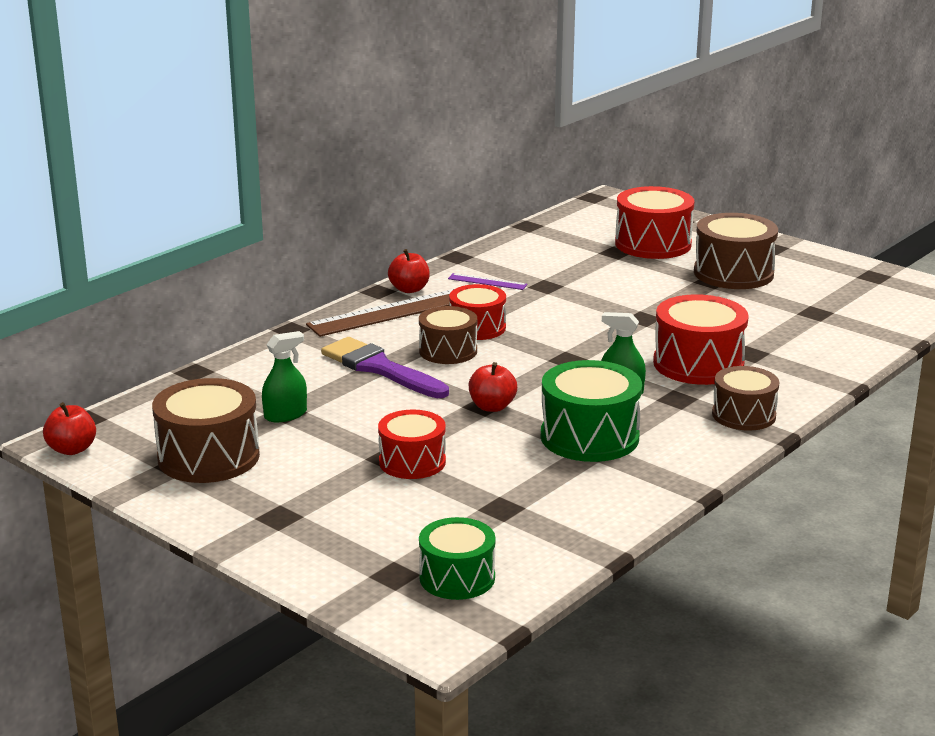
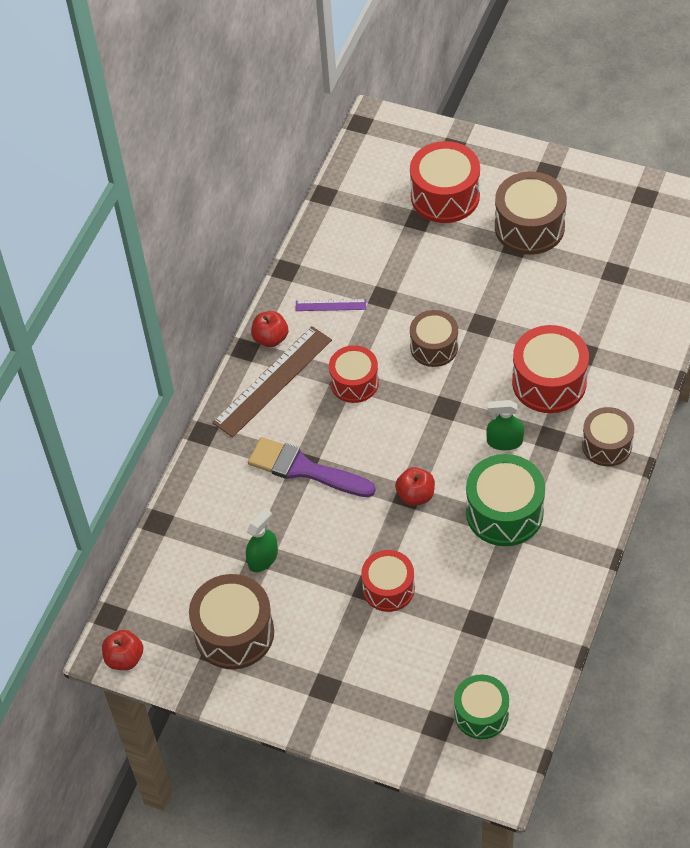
camera: 15 degrees left, 30 degrees up
(448, 351) = (346, 426): brown drum -> brown drum (434, 347)

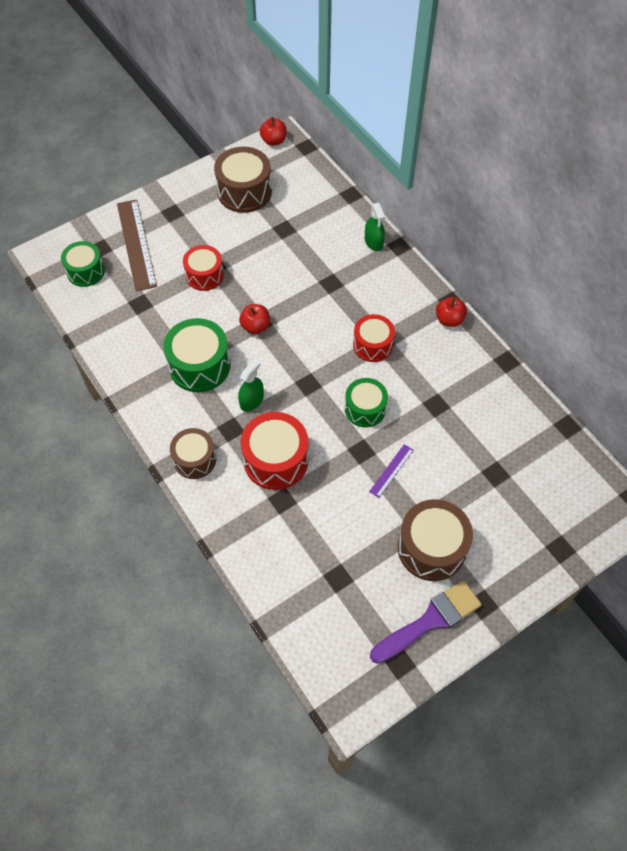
camera: 120 degrees right, 5 degrees up
(263, 558) = (281, 228): green spray bottle -> green spray bottle (373, 242)
(273, 381) = (411, 302): brown ruler -> brown ruler (136, 244)
(304, 469) = (326, 281): purple brush -> purple brush (430, 620)
(330, 305) = (452, 369): purple ruler -> purple ruler (391, 470)
(434, 347) = (365, 409): brown drum -> green drum
(445, 196) = (508, 508): red drum -> none

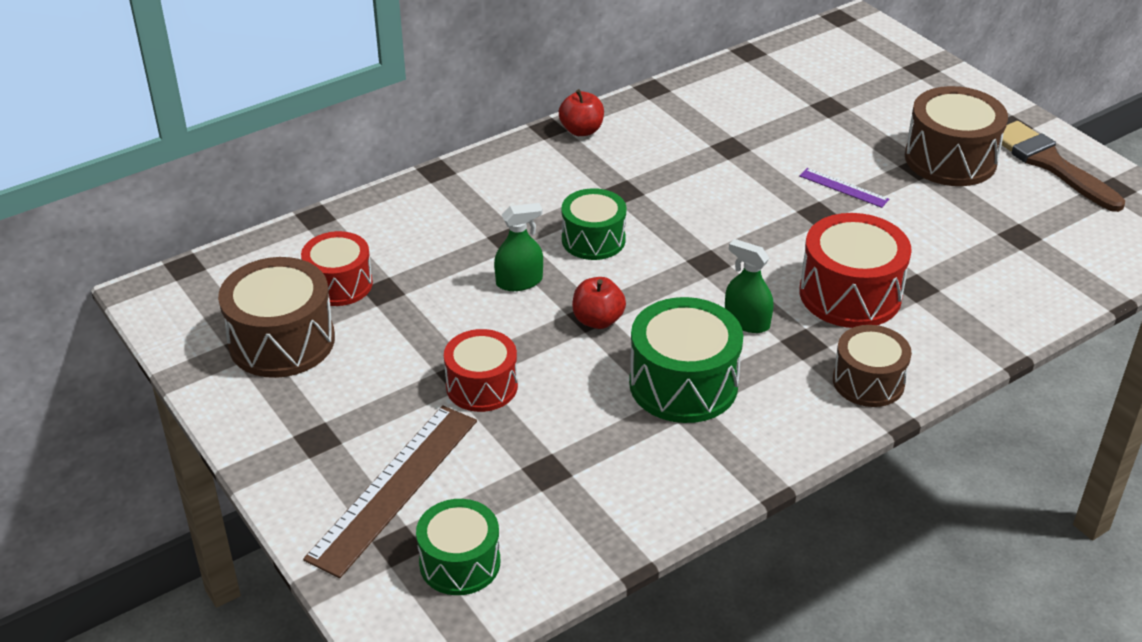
camera: 90 degrees left, 20 degrees down
(136, 244) = (394, 488): brown ruler -> brown ruler turned 45 degrees counterclockwise
(273, 141) = (156, 306): red apple -> none
(365, 409) = (746, 208): green drum -> green drum (593, 239)
(373, 242) = (424, 194): green spray bottle -> green spray bottle (519, 281)
(373, 345) = (630, 199): red drum -> red drum (339, 284)
(430, 620) = (1050, 164): purple brush -> brown brush

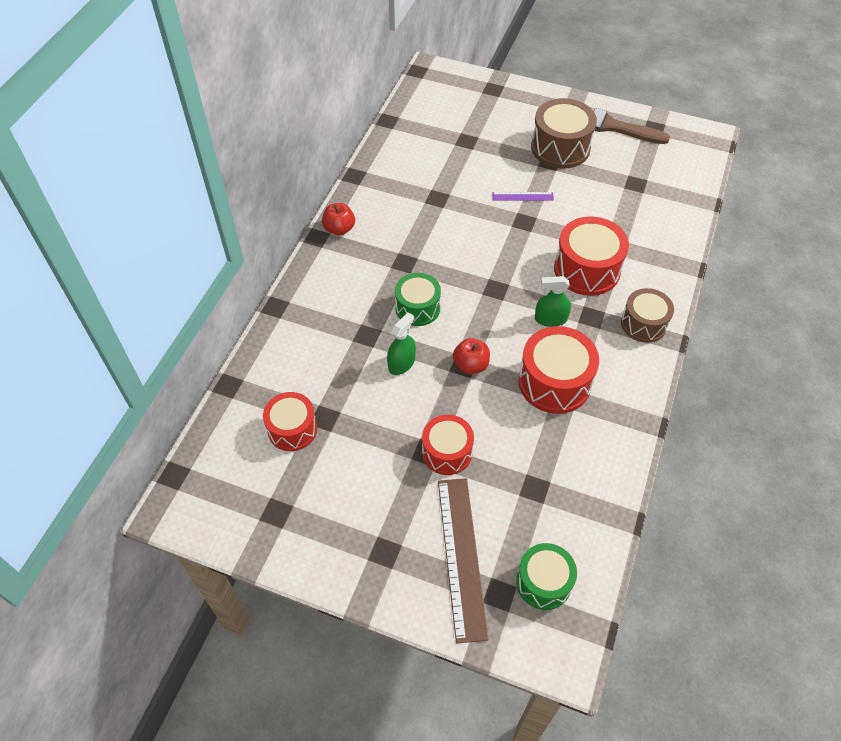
camera: 35 degrees left, 15 degrees up
(282, 341) = (295, 494): brown drum -> none
(683, 384) = (554, 382): green drum -> red drum

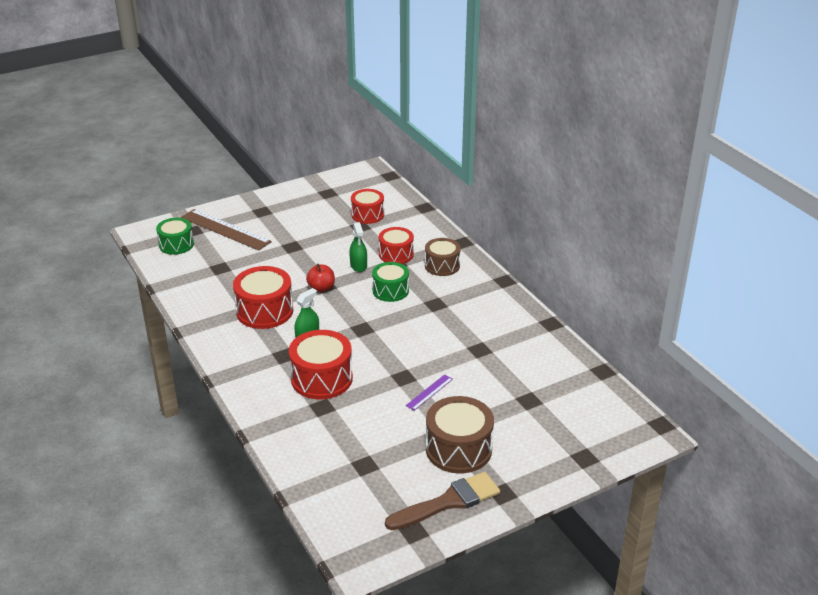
camera: 130 degrees right, 20 degrees down
(339, 229) = (501, 293): red apple -> none
(447, 452) = (282, 252): red drum -> red drum (396, 254)
(643, 324) = (246, 374): brown drum -> brown drum (442, 266)

